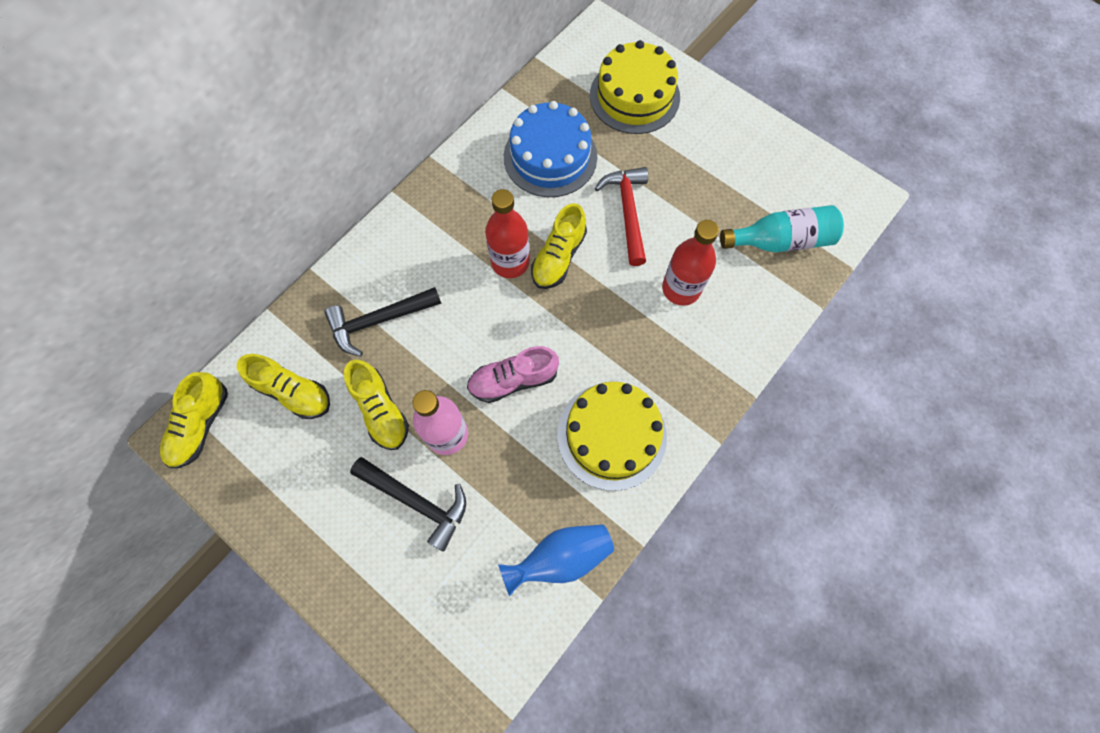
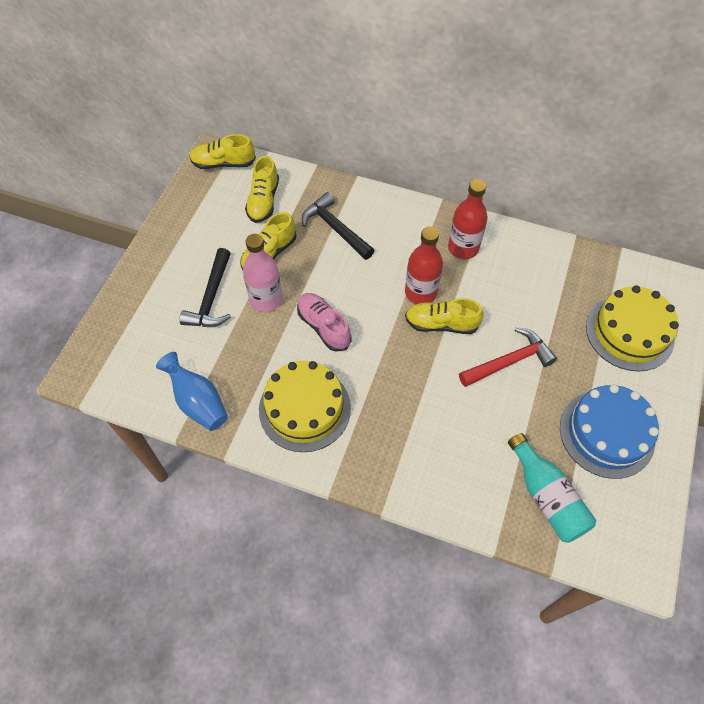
camera: 70 degrees right, 10 degrees down
(550, 157) = (530, 289): blue cake -> blue cake (606, 433)
(681, 289) = (456, 424): red bottle -> red bottle (463, 248)

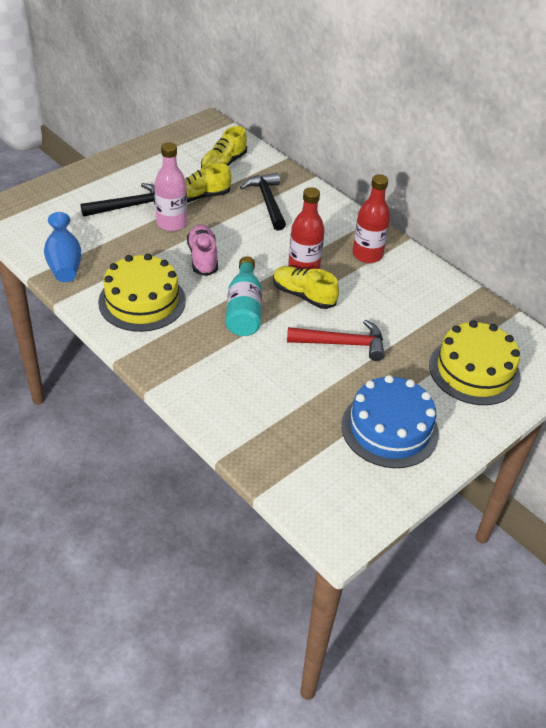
camera: 25 degrees right, 15 degrees down
(211, 298) = (130, 206): black hammer -> black hammer turned 150 degrees counterclockwise
(223, 163) = (212, 130): yellow shoe -> none
(546, 497) = (295, 446): turquoise bottle -> turquoise bottle (244, 309)

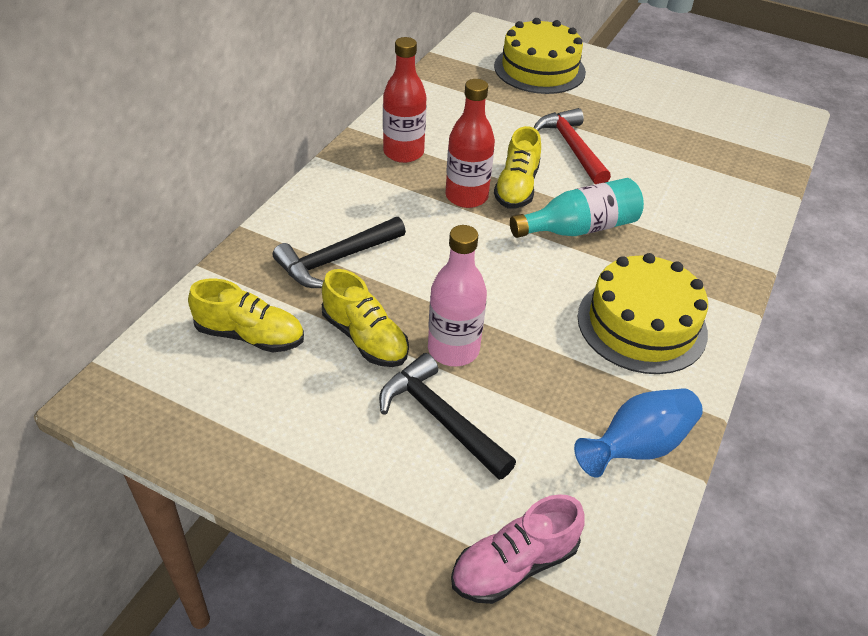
camera: 110 degrees left, 0 degrees up
(203, 258) = (510, 291): pink shoe -> pink shoe (514, 565)
(389, 429) = (656, 105): blue cake -> none

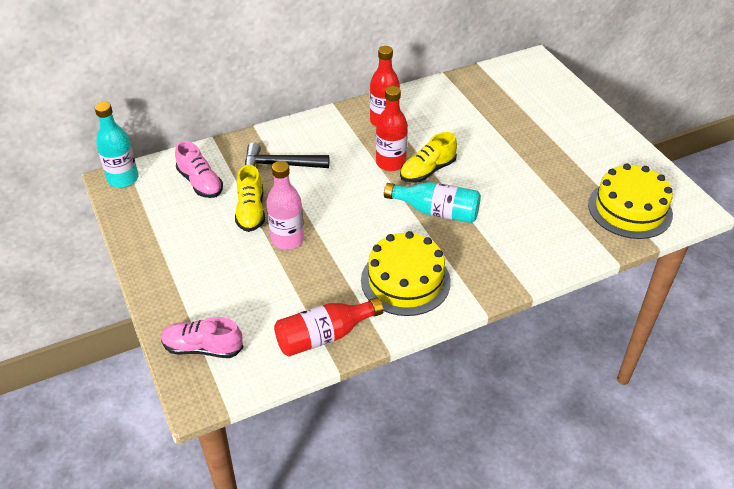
camera: 40 degrees right, 0 degrees up
(119, 389) = (123, 179): none -> turquoise bottle
(250, 335) = (200, 183): yellow shoe -> pink shoe
(440, 418) = (243, 267): black hammer -> none
(539, 69) = (538, 102): yellow cake -> yellow cake (630, 209)
(571, 147) = (494, 162): red hammer -> none
(637, 446) = (324, 336): blue vase -> red bottle

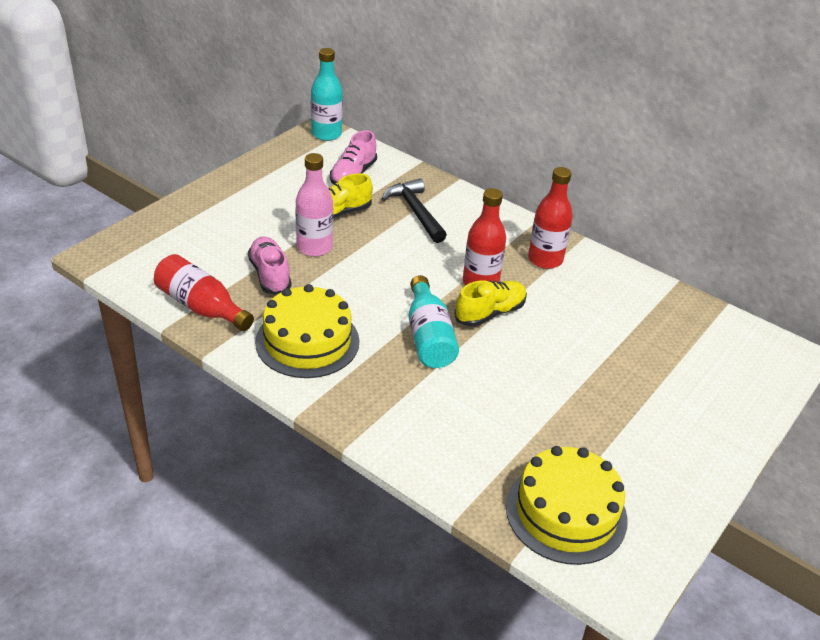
camera: 60 degrees right, 5 degrees down
(202, 348) = (151, 240): pink shoe -> pink shoe (270, 275)
(427, 171) = (490, 313): yellow shoe -> yellow shoe turned 120 degrees clockwise

